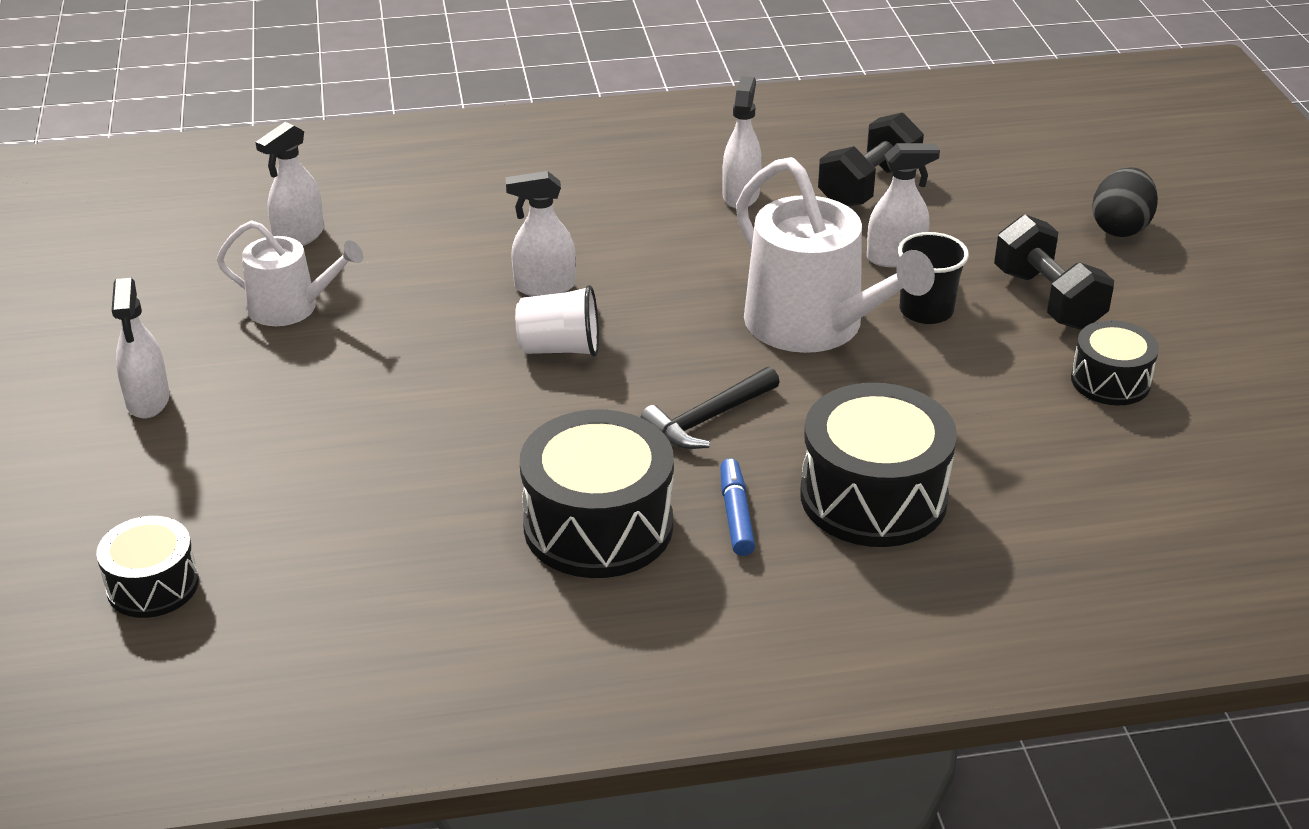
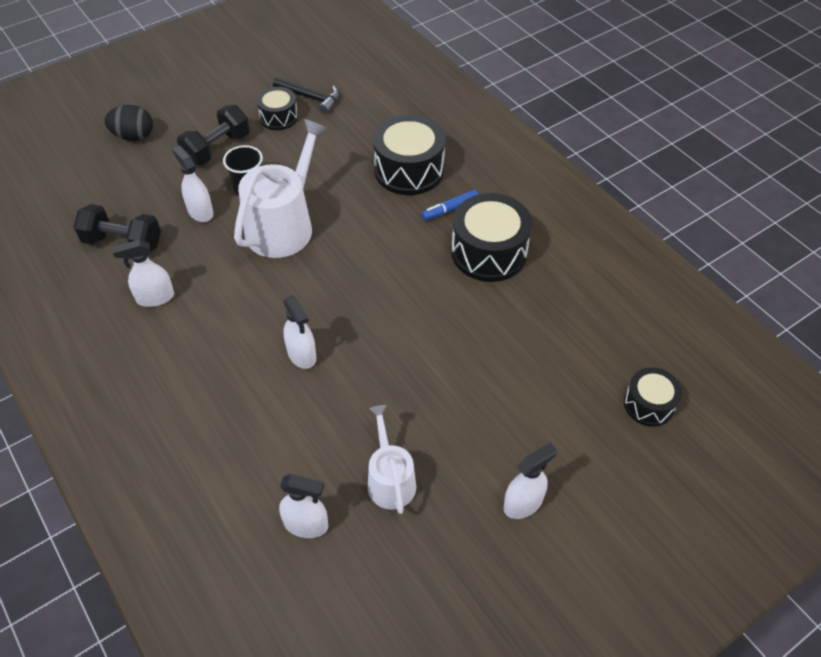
camera: 115 degrees left, 15 degrees up
(560, 348) = (360, 322): white cup -> none
(708, 419) = (386, 241): black hammer -> black hammer (310, 97)

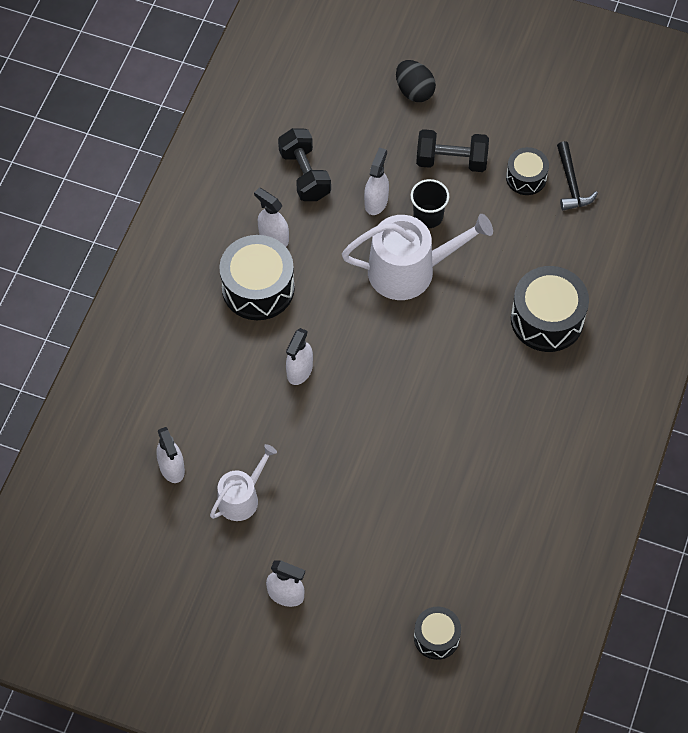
camera: 55 degrees right, 10 degrees up
(450, 209) = (527, 379): blue marker -> none
(489, 252) = (502, 437): black drum -> black drum (258, 288)

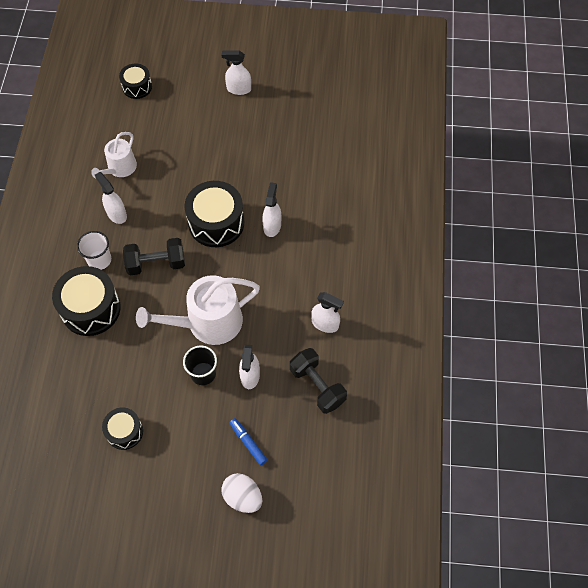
camera: 165 degrees right, 0 degrees up
(172, 468) = (339, 143): white spray bottle -> white spray bottle (116, 214)
(242, 497) = (285, 136): white watering can -> white watering can (120, 168)
(258, 288) = (323, 279): black drum -> black drum (216, 223)
(396, 137) = (248, 443): none -> blue marker
(414, 91) = (242, 497): black egg -> white egg
(451, 160) = (194, 432): black dumbbell -> black dumbbell (156, 263)
(528, 378) = (99, 260): none -> white cup
(571, 183) = (83, 436): black hammer -> none

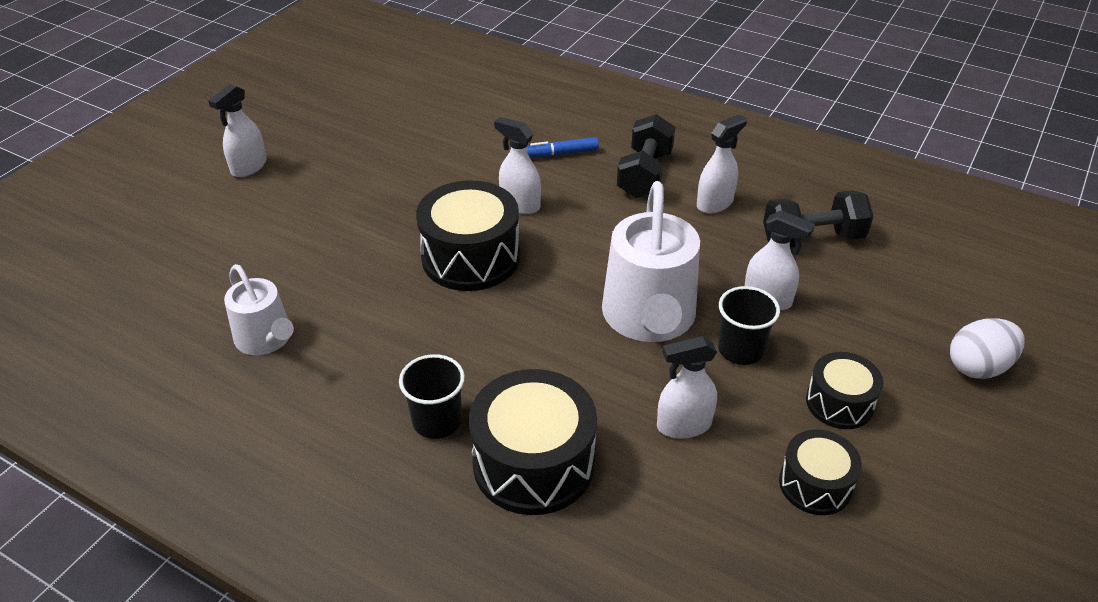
camera: 65 degrees left, 20 degrees down
(99, 260) = (437, 421): white cup -> black cup
(116, 214) = (358, 370): white spray bottle -> white spray bottle (683, 425)
(137, 87) = (120, 271): black drum -> black drum (839, 403)
(156, 263) = (498, 347): black dumbbell -> black dumbbell (644, 175)
(248, 443) = (884, 334): blue marker -> blue marker (561, 154)

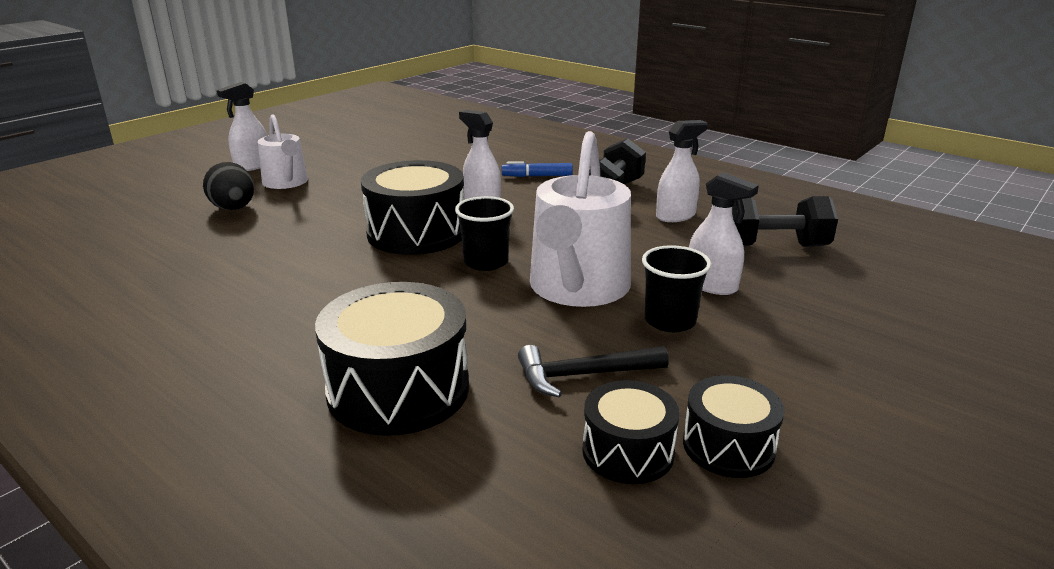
camera: 10 degrees right, 15 degrees down
(265, 241) = (233, 209): none -> black egg
(266, 339) = (187, 270): white watering can -> white watering can (286, 183)
(437, 421) = (314, 344): black cup -> black cup (486, 262)
(683, 425) = (583, 375): white spray bottle -> black hammer
(839, 403) = (776, 375): black drum -> black drum (628, 451)
(978, 367) = (955, 361): white egg -> none

